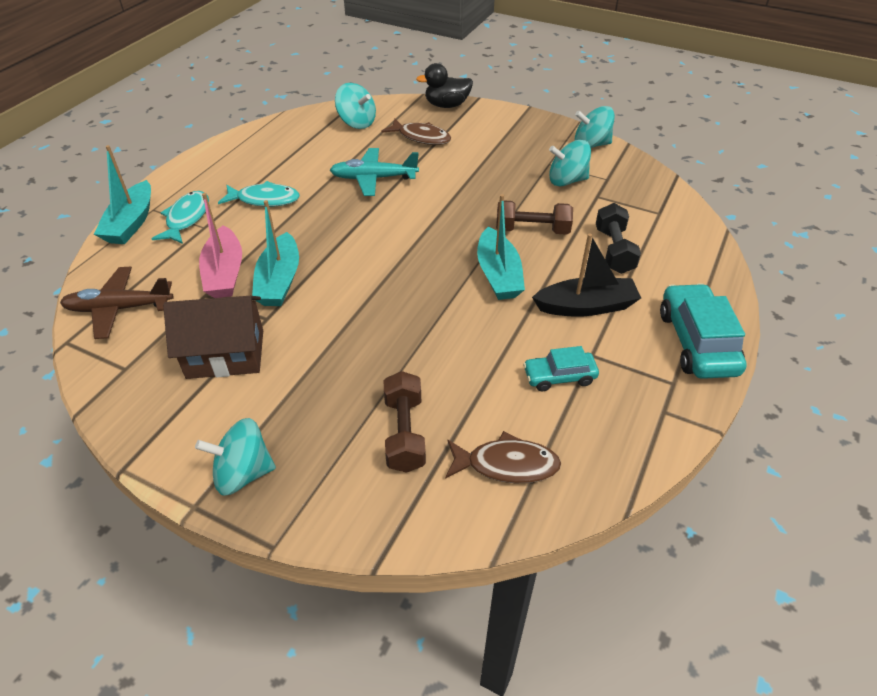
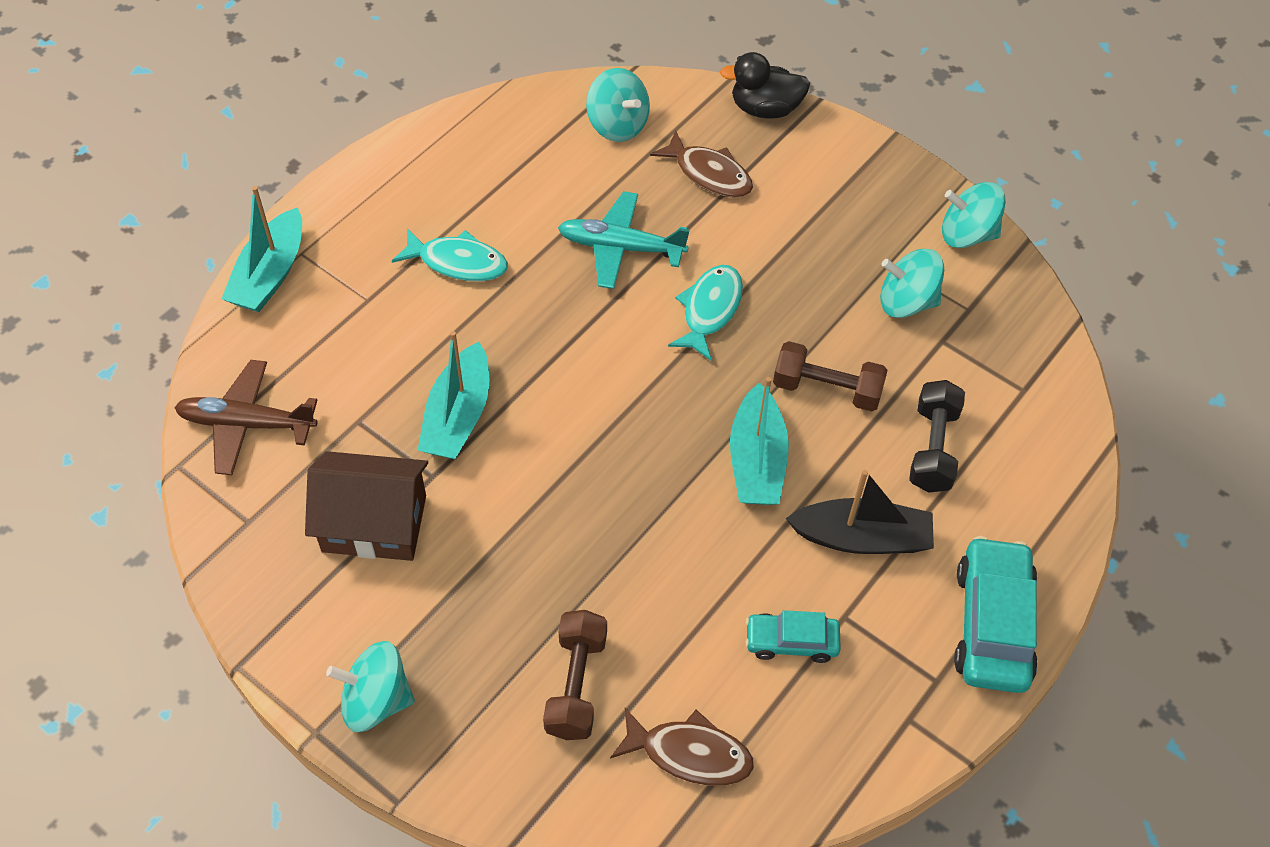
camera: 10 degrees right, 10 degrees up
(186, 218) = (346, 279): turquoise fish -> turquoise fish (709, 310)
(225, 273) = (387, 389): pink boat -> none

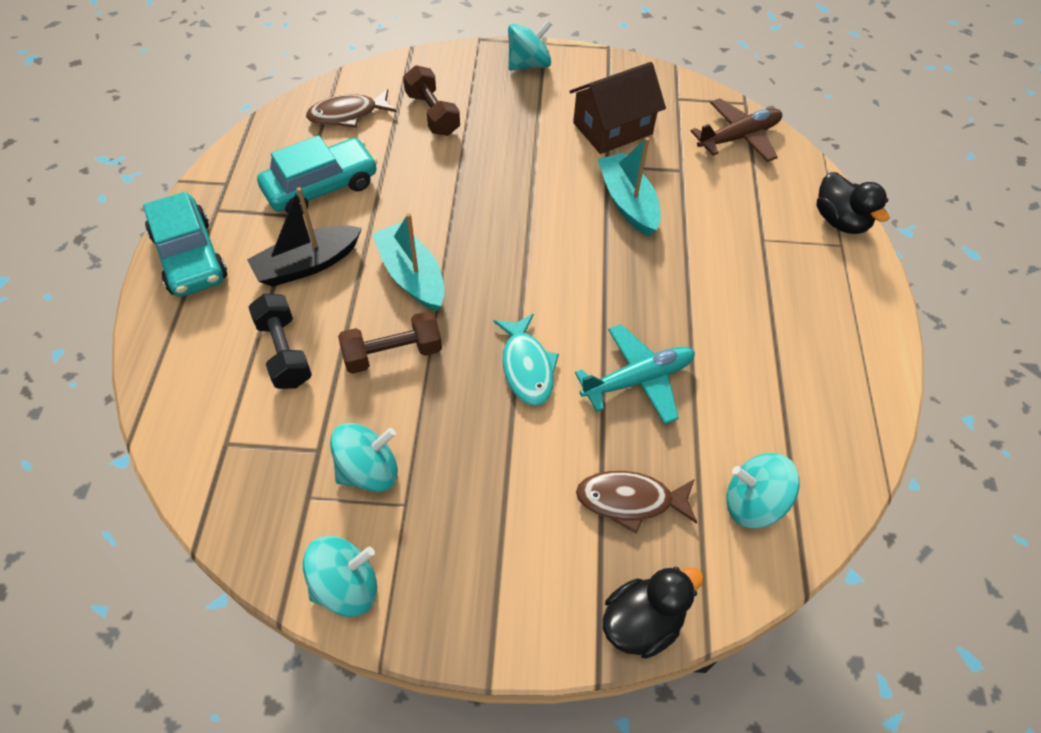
camera: 145 degrees right, 0 degrees up
(270, 274) = (840, 221): turquoise boat -> black duck
(457, 262) = (738, 298): turquoise fish -> none
(791, 642) = (321, 187): turquoise car -> turquoise car, size x1.72

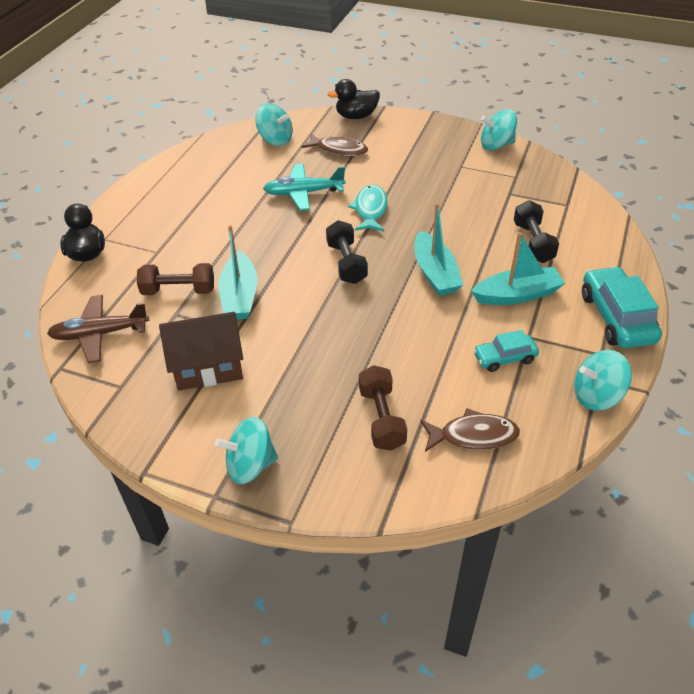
camera: 160 degrees left, 10 degrees down
(307, 264) = (517, 295): black boat -> turquoise boat
(321, 187) = (504, 358): turquoise car -> turquoise car, size x0.58
(368, 470) = (480, 181): turquoise spinning top -> turquoise spinning top (596, 396)
(393, 354) = (457, 230): brown dumbbell -> brown dumbbell (179, 290)
(526, 269) = (346, 263): none -> black dumbbell

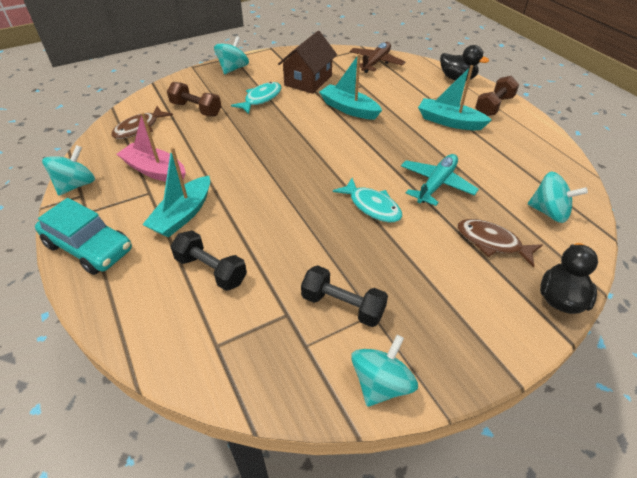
camera: 130 degrees right, 0 degrees up
(179, 290) = (381, 93): brown dumbbell -> brown dumbbell (494, 106)
(275, 140) = (549, 212): turquoise spinning top -> turquoise spinning top turned 135 degrees counterclockwise
(295, 377) = (261, 99): none -> turquoise fish
(339, 150) = (492, 242): brown fish -> brown fish turned 60 degrees clockwise
(346, 263) = (324, 160): black dumbbell -> black dumbbell (342, 305)
(435, 273) = (259, 192): turquoise boat -> turquoise boat (449, 122)
(504, 358) = (155, 171): turquoise car -> pink boat

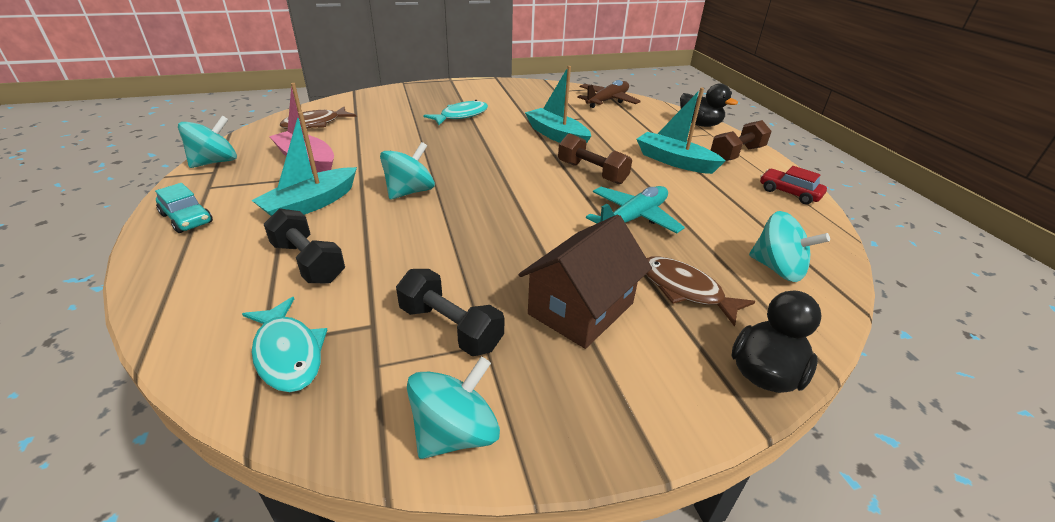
camera: 10 degrees right, 10 degrees down
(89, 247) = (187, 218): turquoise car -> turquoise car, size x0.58
(196, 109) = (385, 116): brown dumbbell -> brown dumbbell (592, 173)
(233, 69) = (445, 89): turquoise spinning top -> turquoise spinning top (410, 192)
(308, 80) = (522, 107): brown house -> brown house (581, 308)
(372, 206) = (540, 228): turquoise fish -> turquoise fish (288, 353)
(541, 139) = (789, 193): none -> red car

